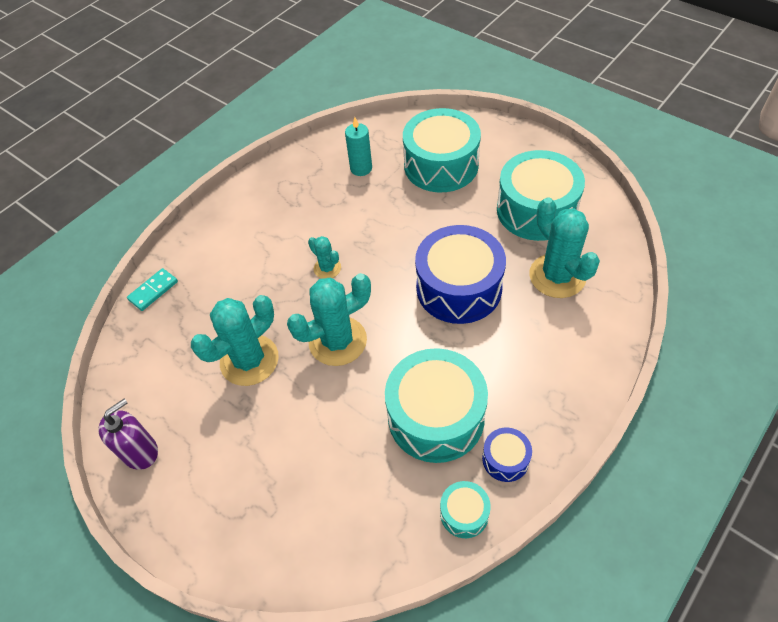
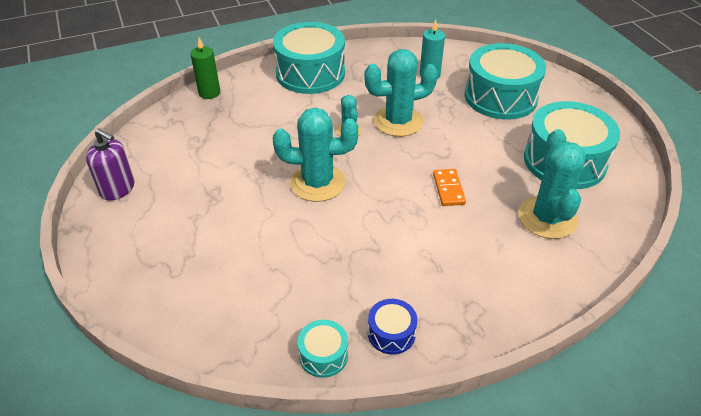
camera: 25 degrees right, 10 degrees down
(140, 451) = (118, 189): purple soap dispenser -> purple soap dispenser turned 45 degrees clockwise
(153, 291) = (209, 93): turquoise domino -> green candle
(249, 360) = (240, 166): turquoise cactus -> turquoise cactus (398, 121)
(436, 416) = (355, 272): turquoise drum -> turquoise drum (310, 73)
(459, 288) = (448, 189): blue drum -> orange domino

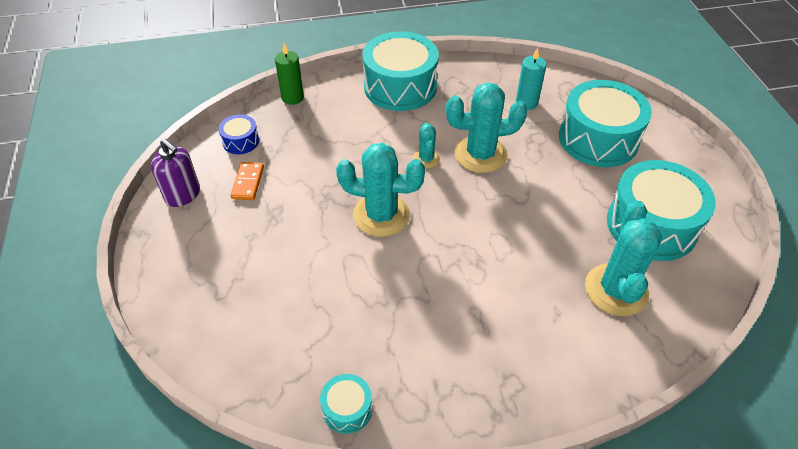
camera: 10 degrees right, 5 degrees up
(391, 333) = (420, 396): blue drum -> blue drum (241, 141)
(448, 189) = (516, 241): orange domino -> orange domino (248, 182)

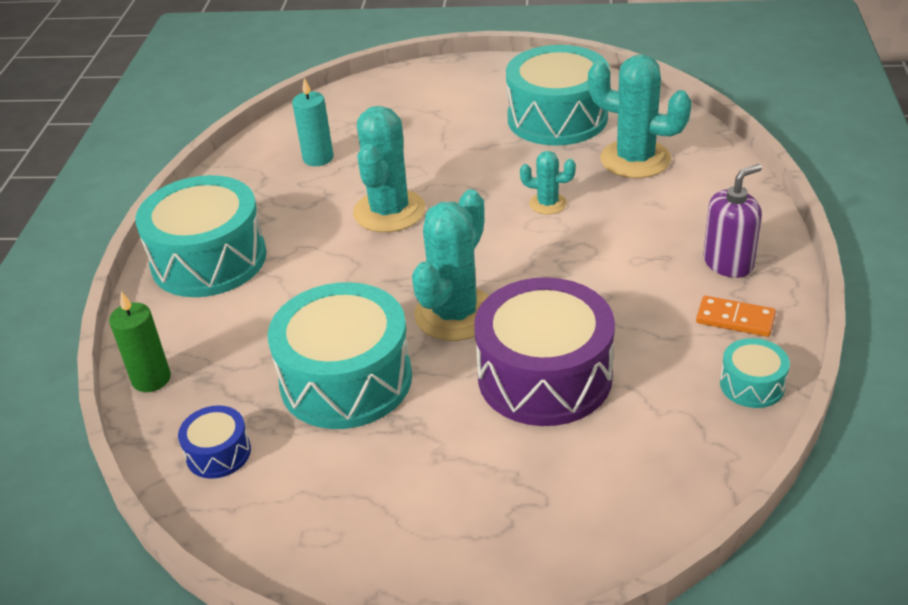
camera: 70 degrees left, 10 degrees down
(183, 195) = (307, 539): purple soap dispenser -> purple soap dispenser (728, 263)
(248, 182) = (321, 451): orange domino -> orange domino (735, 319)
(330, 276) = (544, 376): none -> purple drum
(426, 159) = (371, 258): turquoise cactus -> turquoise cactus (547, 204)
(598, 139) = (412, 121): turquoise drum -> turquoise drum (346, 380)

